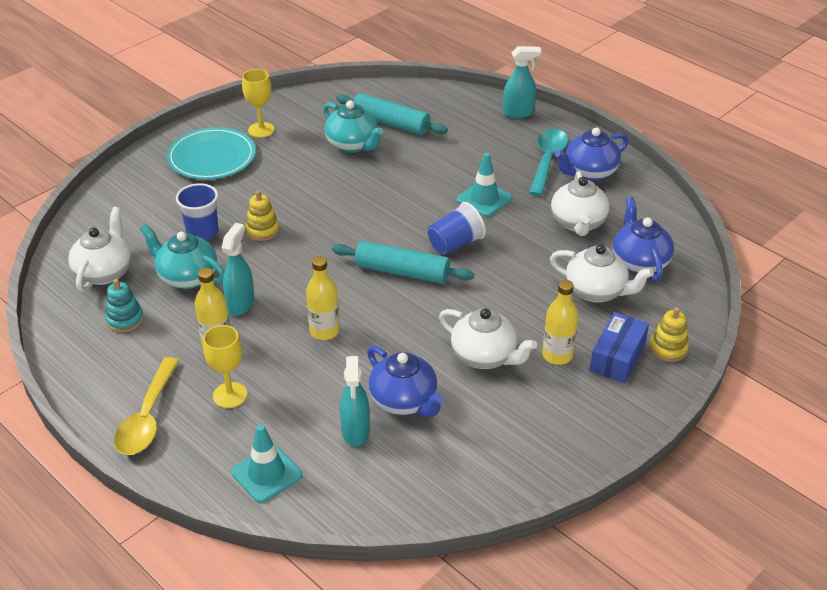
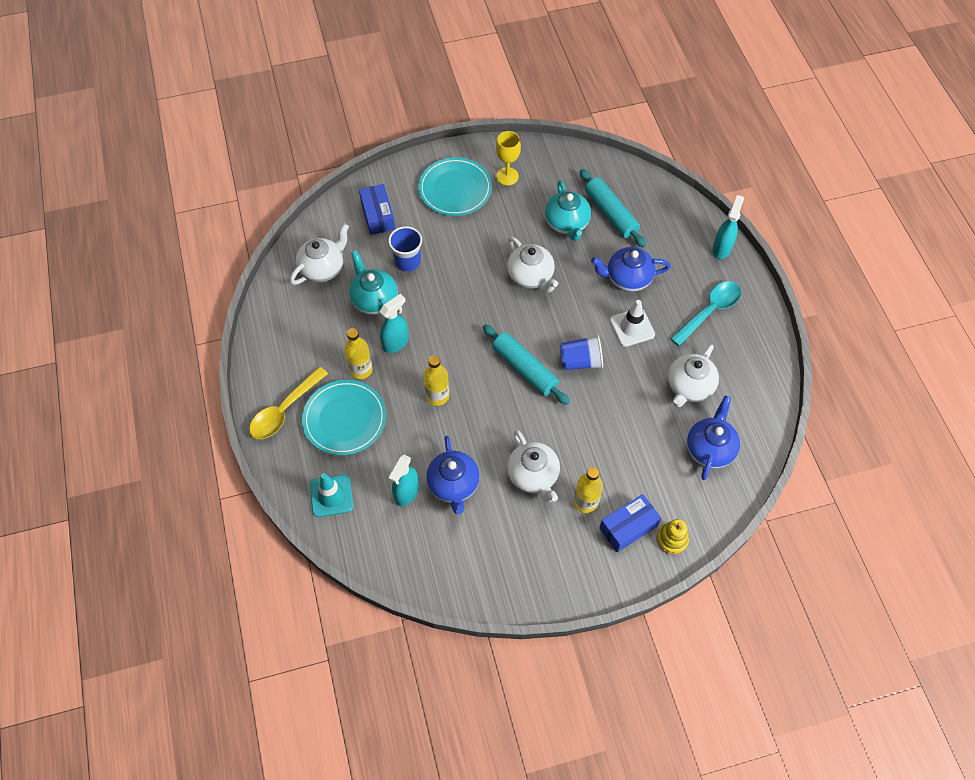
camera: 30 degrees right, 20 degrees up
(125, 320) = (314, 319): turquoise stacking toy -> none
(139, 206) = (378, 215): none -> blue box
(230, 395) = (344, 419): yellow goblet -> turquoise plate
(262, 230) = (450, 280): yellow stacking toy -> none
(484, 199) = (632, 327): turquoise traffic cone -> white traffic cone
(518, 113) = (721, 248): turquoise spray bottle -> turquoise spray bottle turned 90 degrees counterclockwise
(589, 172) = (735, 339): blue teapot -> blue teapot (627, 278)
(596, 291) = (656, 459): white teapot -> white teapot (531, 276)

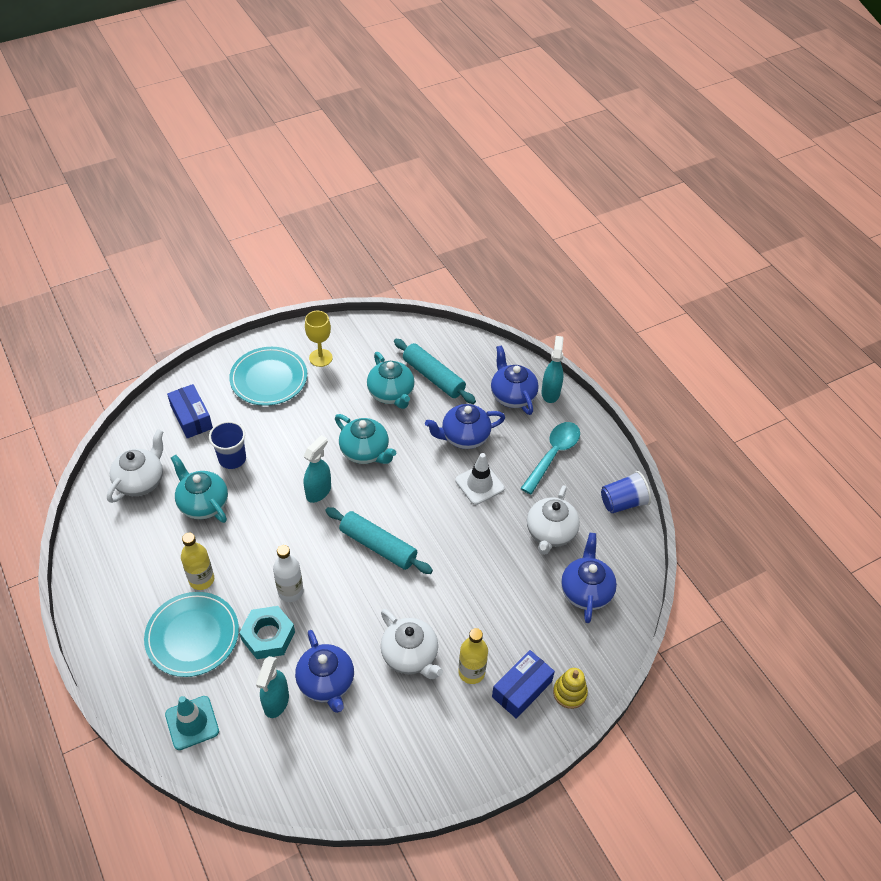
camera: 15 degrees left, 10 degrees down
(284, 410) = (123, 639): yellow spoon -> none
(396, 343) = (235, 544): turquoise spray bottle -> turquoise spray bottle (318, 491)
(410, 432) = (268, 636): none -> turquoise nut
(437, 396) = (290, 591): yellow bottle -> white bottle
(531, 276) = (365, 452): white teapot -> turquoise teapot
(580, 361) = (434, 527): blue cup -> blue cup (623, 502)
(683, 245) = (512, 396): none -> blue teapot

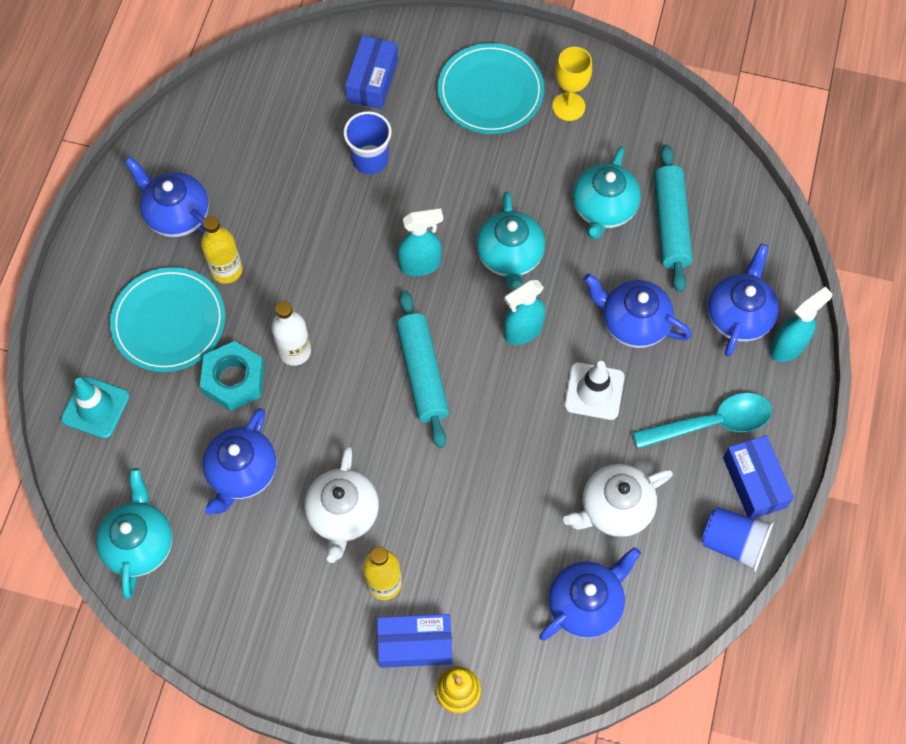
camera: 45 degrees right, 15 degrees up
(136, 573) = (177, 215): none -> blue teapot
(141, 481) = (263, 117): white teapot -> none
(203, 504) = (298, 188): turquoise teapot -> turquoise teapot (140, 544)
(276, 702) = (182, 452): turquoise spray bottle -> turquoise spray bottle (523, 331)
(602, 466) = (754, 482): none -> blue box

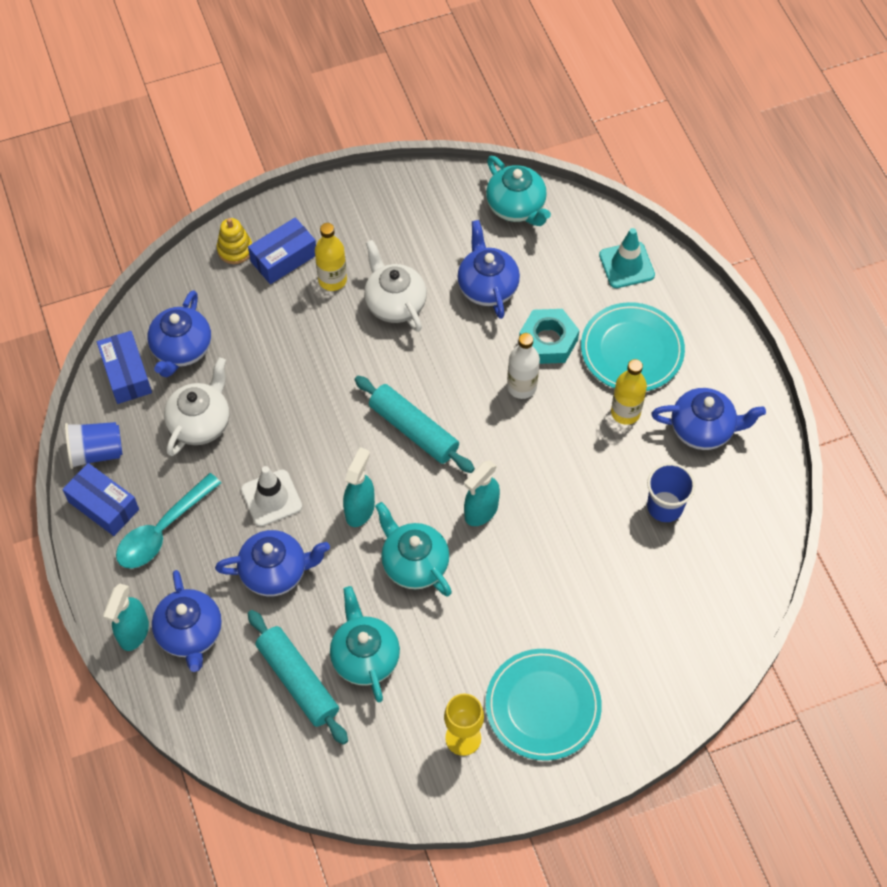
camera: 145 degrees right, 5 degrees down
(370, 159) = (594, 573): blue cup -> blue cup (665, 506)
(372, 80) = (653, 648): blue box -> blue box (126, 374)

